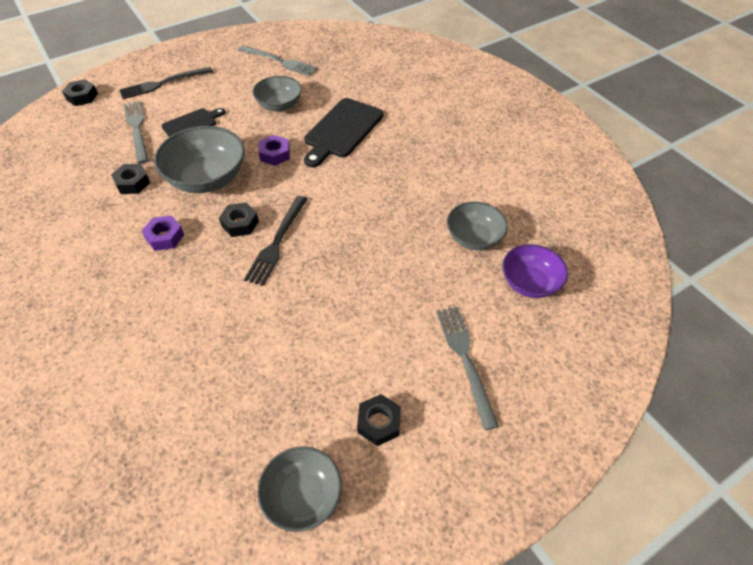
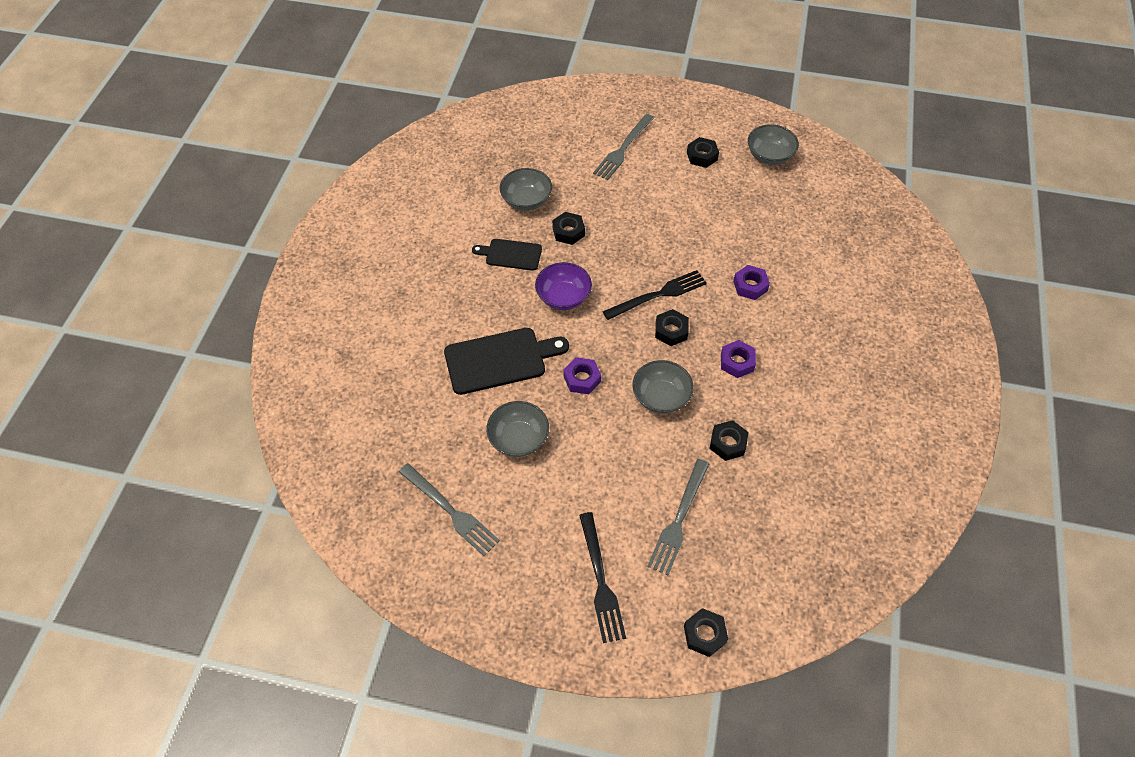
camera: 135 degrees left, 5 degrees up
(163, 83) = (600, 580): black fork -> black fork turned 60 degrees clockwise
(191, 124) = (621, 482): black cutting board -> black cutting board (510, 254)
(201, 307) = (750, 286): none -> purple nut
(207, 178) = (661, 397): grey bowl -> grey bowl, size x0.63
(279, 61) = (450, 511): grey fork -> grey fork turned 150 degrees clockwise
(407, 238) = (568, 232): none -> black nut
(529, 283) = (533, 154): purple bowl -> purple bowl (563, 297)

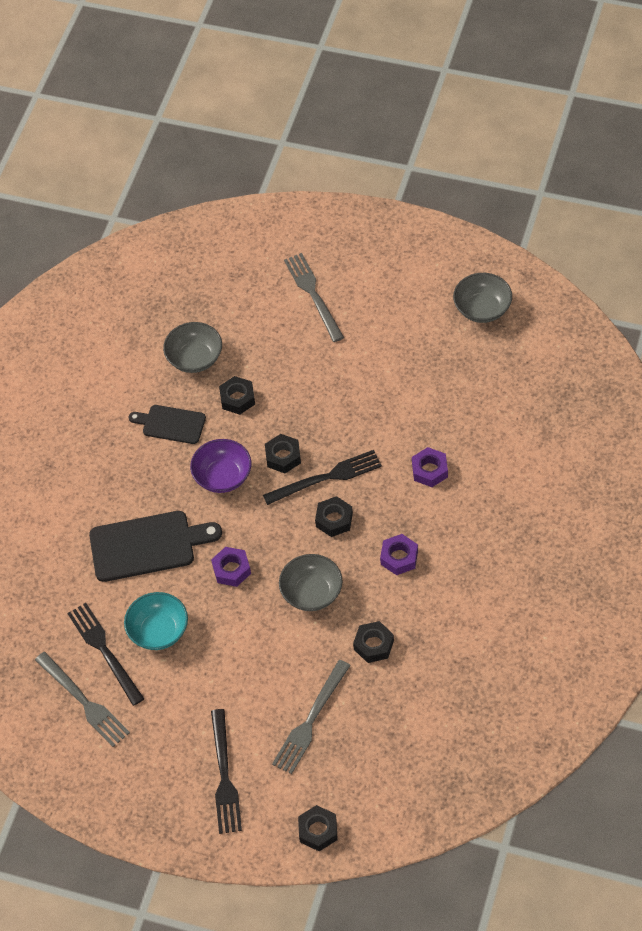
camera: 10 degrees right, 0 degrees up
(467, 460) = (105, 651): none -> black fork
(518, 438) = (158, 631): grey bowl -> turquoise bowl
(623, 149) = (313, 295): grey fork -> grey fork turned 120 degrees clockwise
(702, 156) = (403, 307): black nut -> black nut (283, 457)

